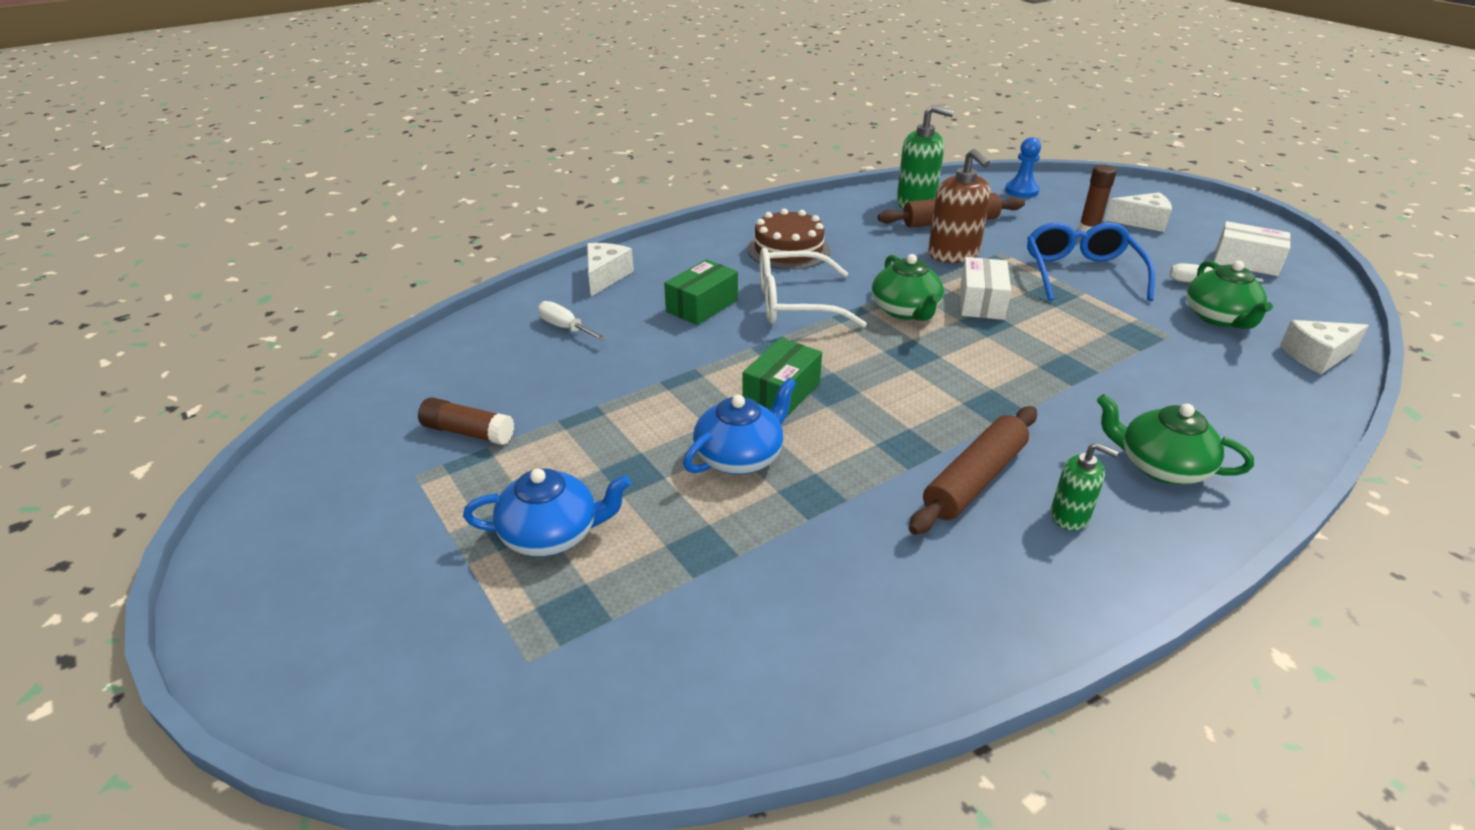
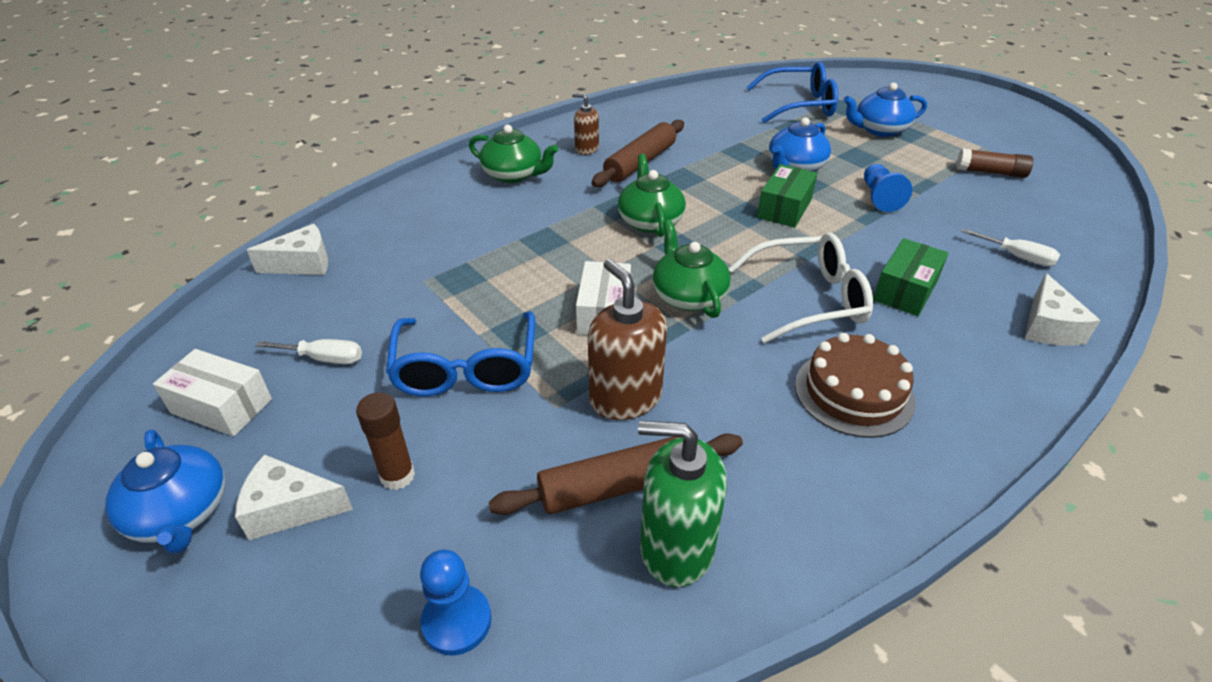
camera: 175 degrees right, 5 degrees up
(653, 402) = (879, 197): none -> blue pawn
(658, 623) = (798, 105): none -> blue glasses
(1070, 516) = (586, 149): green soap dispenser -> brown soap dispenser
(1205, 223) = (180, 513): none -> blue teapot
(1219, 318) = (353, 305): green teapot -> green teapot (650, 221)

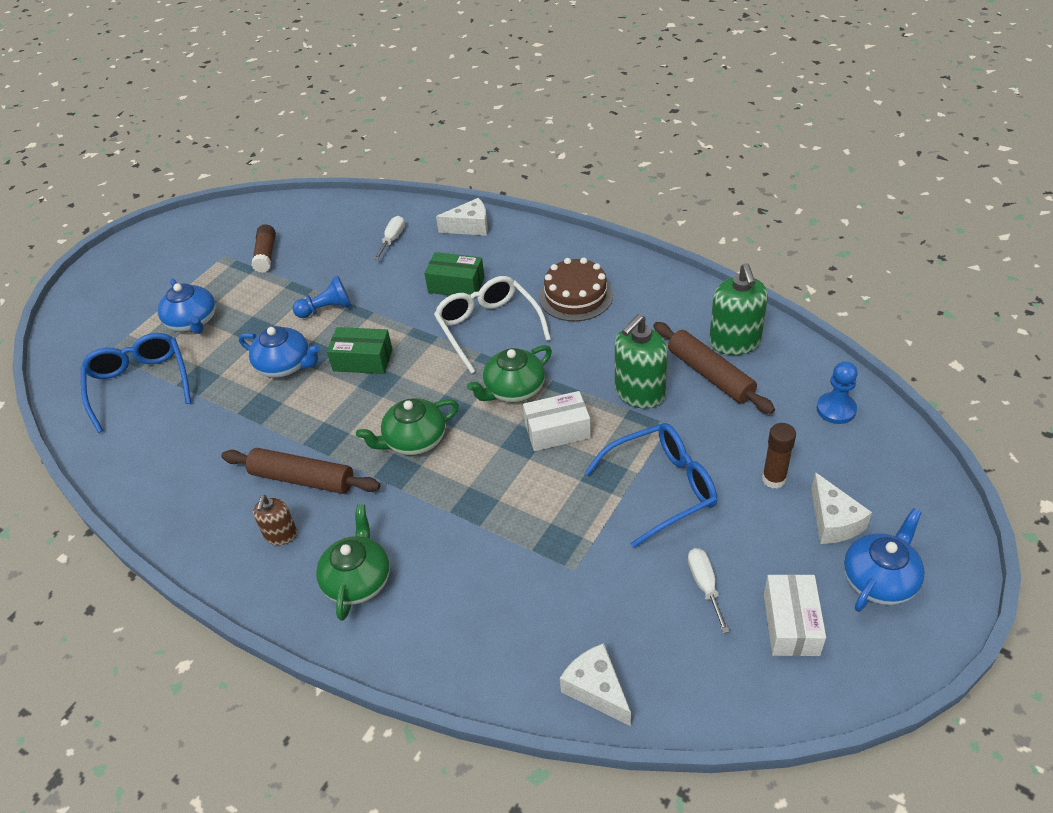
camera: 105 degrees left, 5 degrees up
(625, 397) = (639, 393): brown soap dispenser -> green soap dispenser

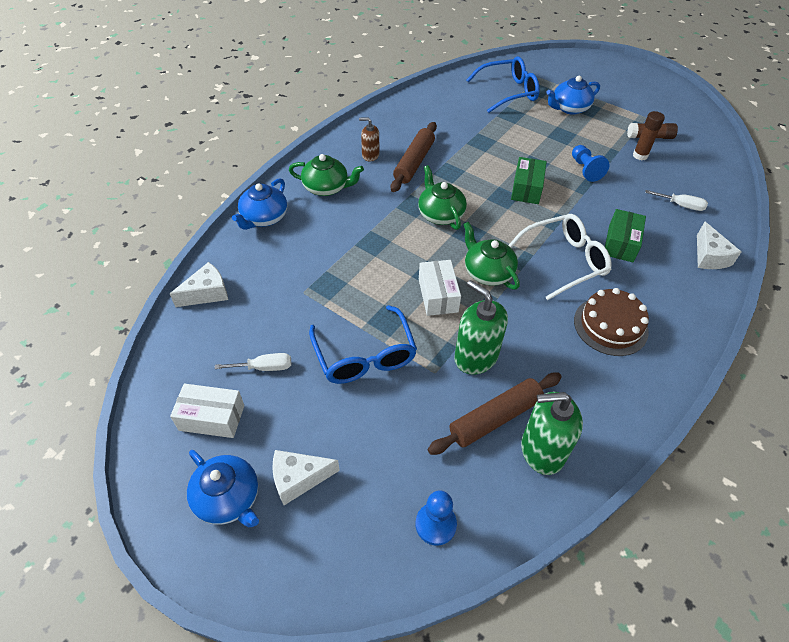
camera: 90 degrees right, 5 degrees up
(285, 365) = (522, 151): blue teapot -> blue teapot (264, 218)
(773, 479) = (356, 442): brown glue stick -> brown glue stick (640, 155)

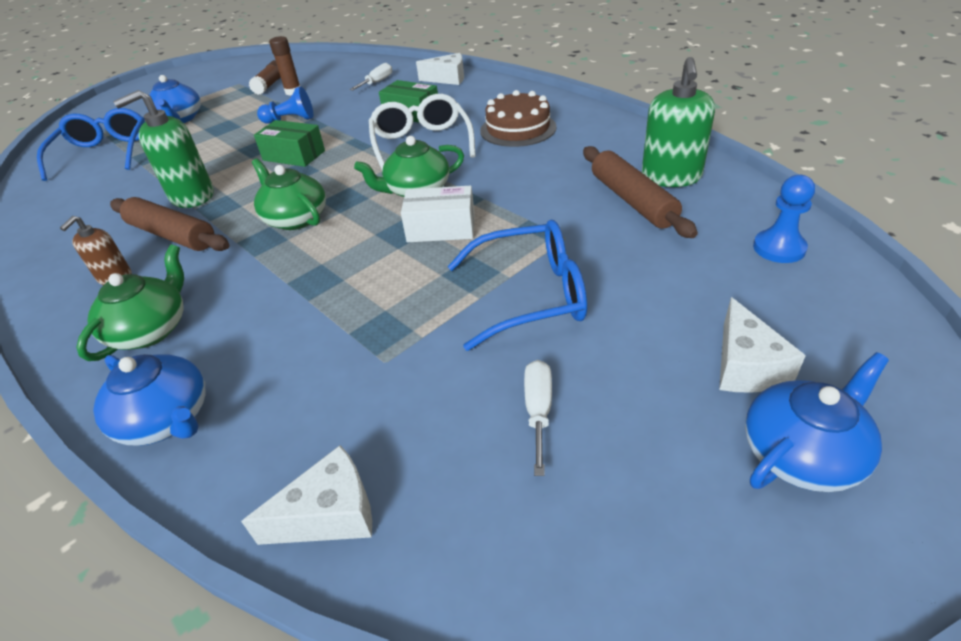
camera: 75 degrees left, 10 degrees down
(207, 293) = (330, 514): white cheese -> white cheese turned 90 degrees clockwise
(212, 417) = (644, 487): white box -> none
(440, 214) = (295, 218): green teapot -> green teapot turned 60 degrees clockwise
(475, 357) = (545, 207): green soap dispenser -> green soap dispenser (192, 196)

